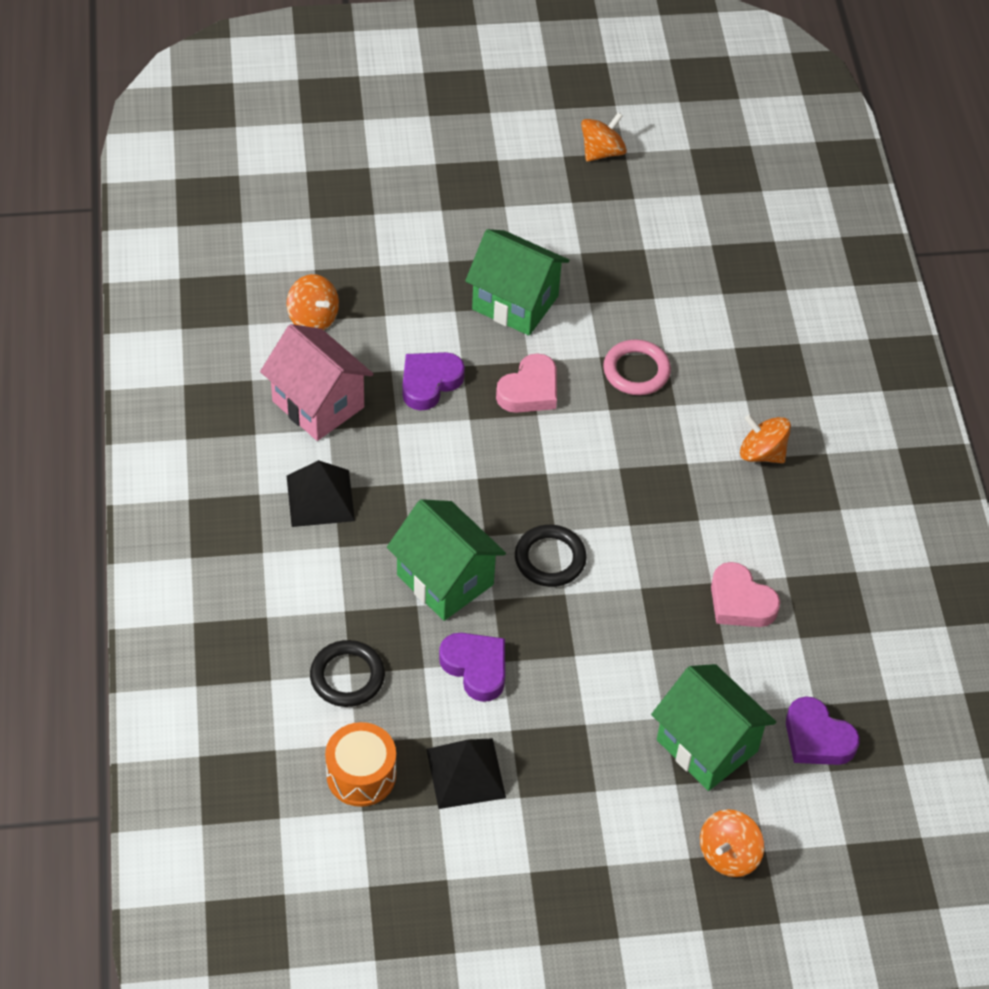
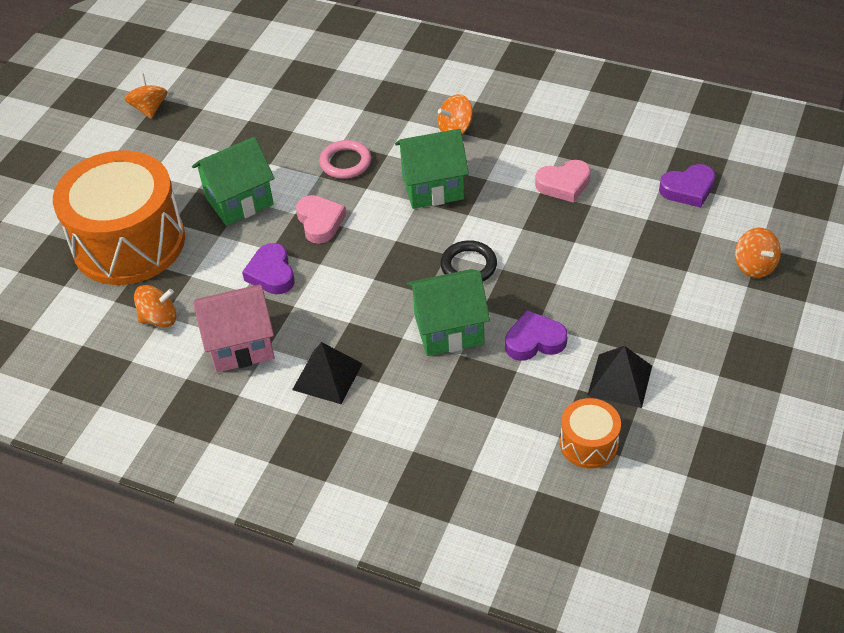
camera: 55 degrees left, 5 degrees down
(347, 676) = (498, 420): black ring -> none
(397, 239) = (129, 243): none -> orange drum
(707, 745) = (665, 244): green house -> green house (433, 187)

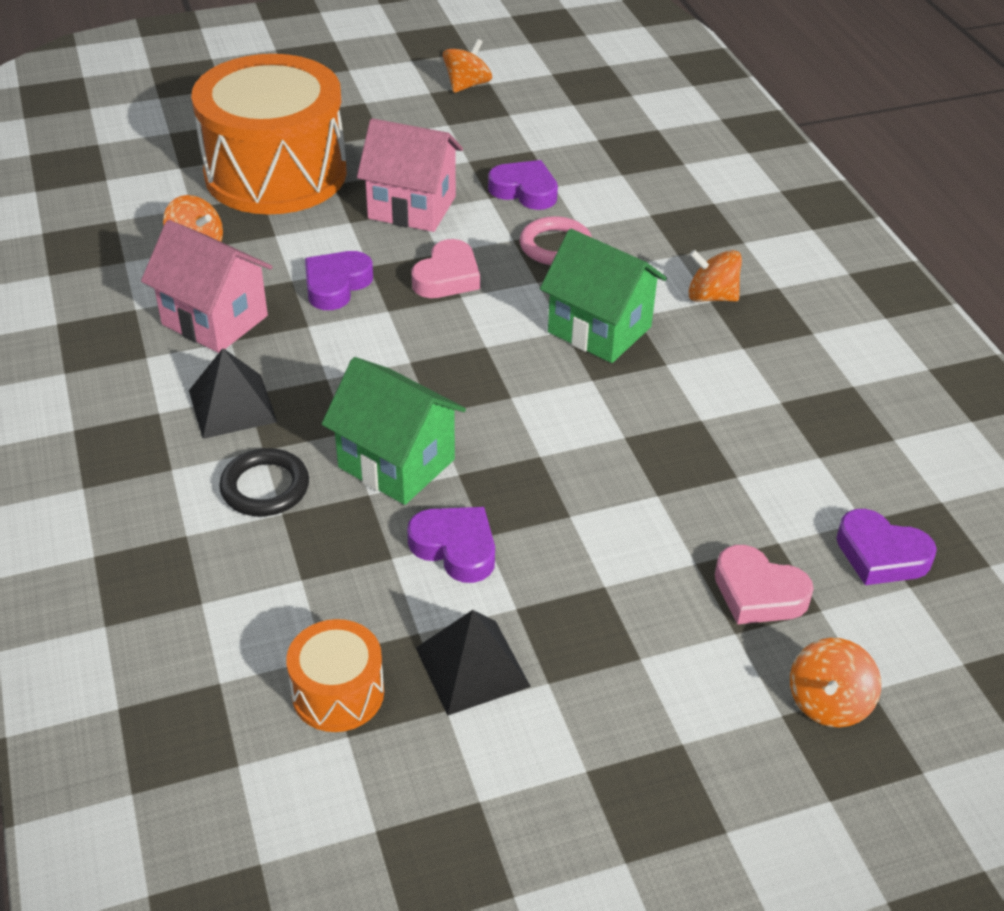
camera: 45 degrees right, 5 degrees down
(239, 201) = (412, 207): green house -> pink house
(282, 145) = (524, 191): none -> purple heart
(468, 265) = (513, 424): black ring -> black ring (265, 487)
(564, 184) = (740, 433): pink heart -> pink heart (758, 593)

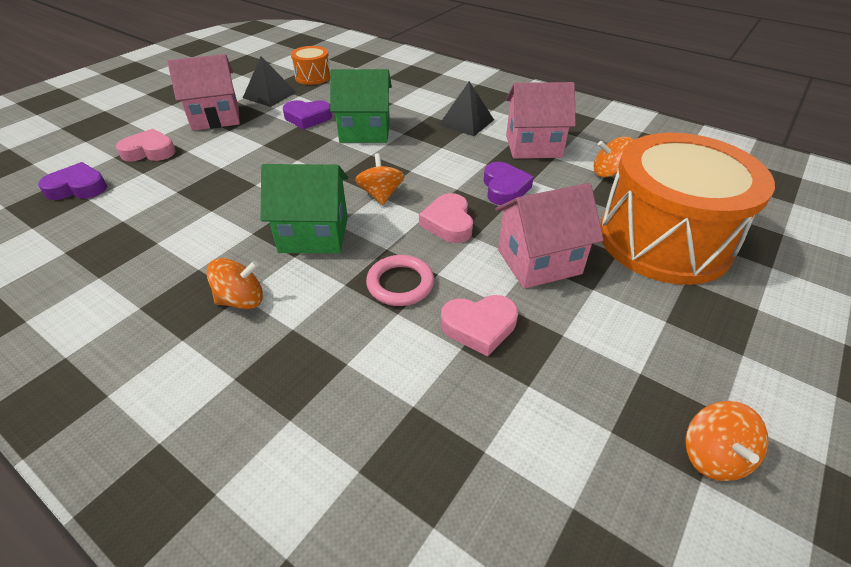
camera: 145 degrees right, 0 degrees up
(265, 487) = (410, 106): black ring -> none
(524, 191) = (479, 327): purple heart -> pink heart
(613, 637) = (215, 118): none -> pink house
(828, 702) = (107, 131): orange spinning top -> orange spinning top (381, 195)

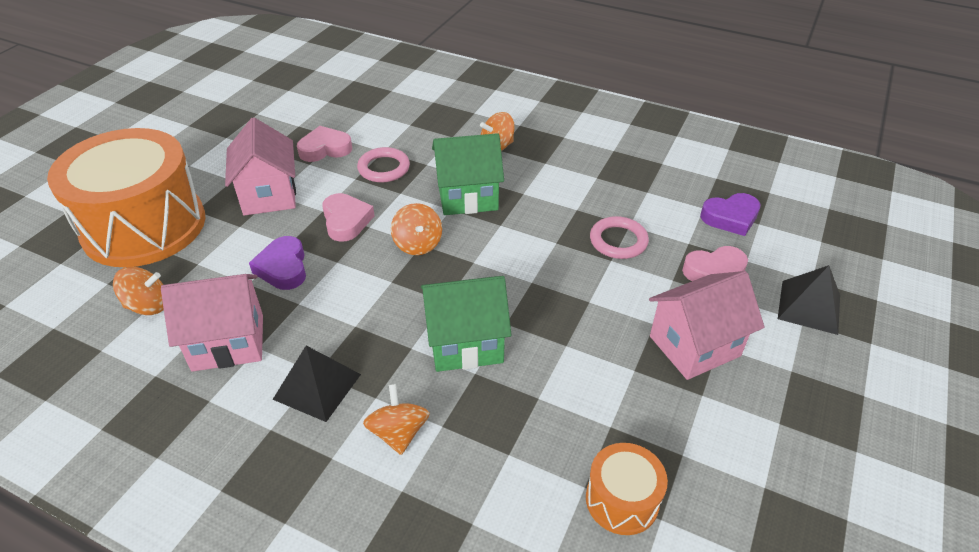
camera: 170 degrees right, 0 degrees up
(200, 179) = (618, 241): none -> pink ring
(269, 95) = (660, 420): black pyramid -> black pyramid (809, 306)
(307, 118) = (562, 364): purple heart -> none
(539, 262) = (269, 195): pink house -> pink house turned 75 degrees counterclockwise
(713, 455) = (208, 110): orange spinning top -> orange spinning top (398, 433)

